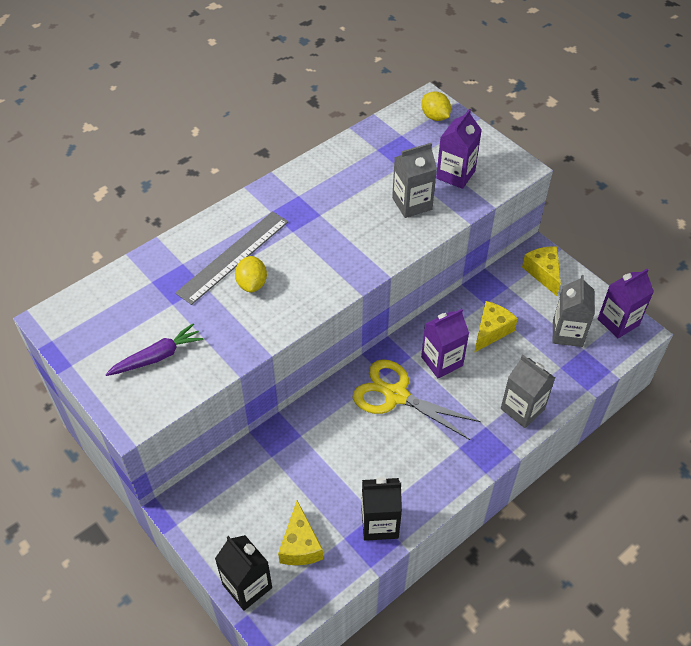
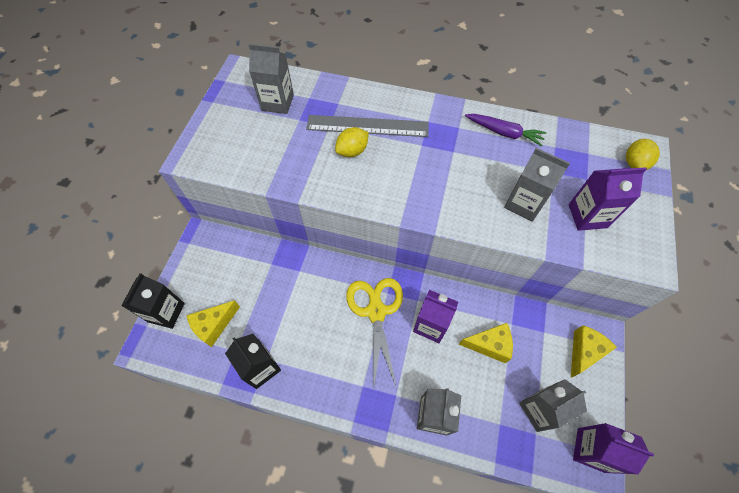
camera: 55 degrees right, 10 degrees up
(132, 310) = (277, 102): none -> grey carton
(157, 357) = (249, 139): purple carrot -> purple carrot (504, 133)

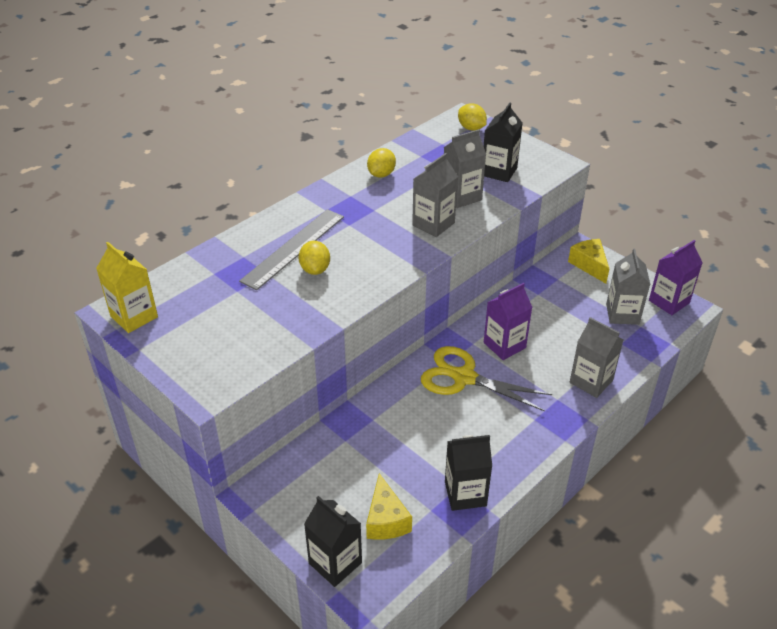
camera: 60 degrees left, 20 degrees down
(240, 82) = (134, 316): none -> yellow carton
(277, 102) = (196, 298): grey carton -> grey carton (433, 224)
(489, 345) = (548, 316): yellow cheese -> none
(504, 133) = (381, 174): purple carrot -> yellow lemon
(587, 216) = (499, 171): purple carton -> black carton

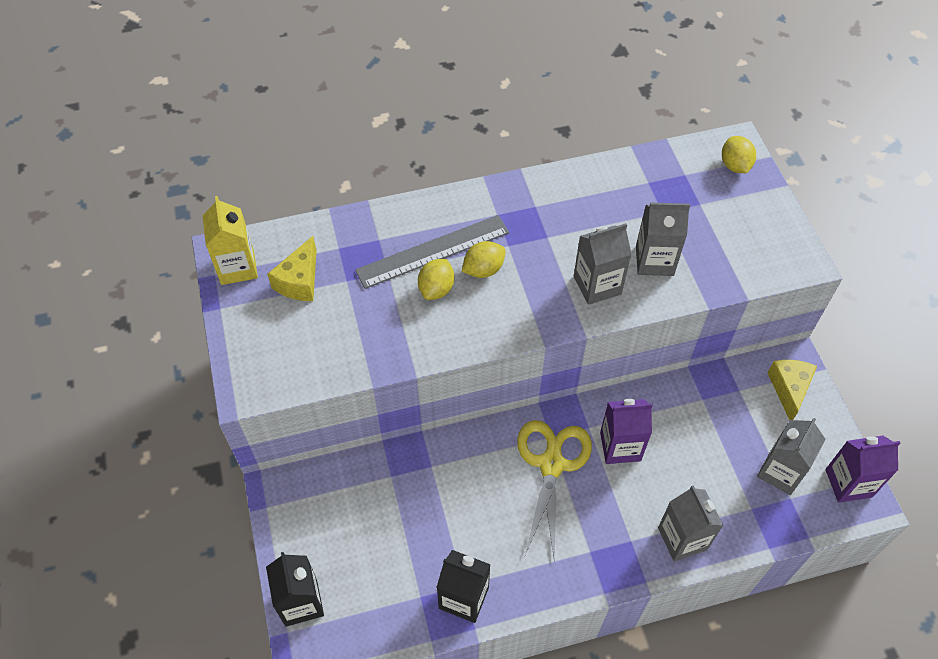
camera: 30 degrees right, 15 degrees up
(381, 174) = (587, 190): yellow lemon -> yellow lemon (483, 270)
(386, 520) = (373, 584): yellow cheese -> yellow cheese (299, 281)
(464, 377) = (551, 464): yellow scissors -> yellow scissors turned 45 degrees clockwise
(499, 171) = (722, 244): black carton -> none

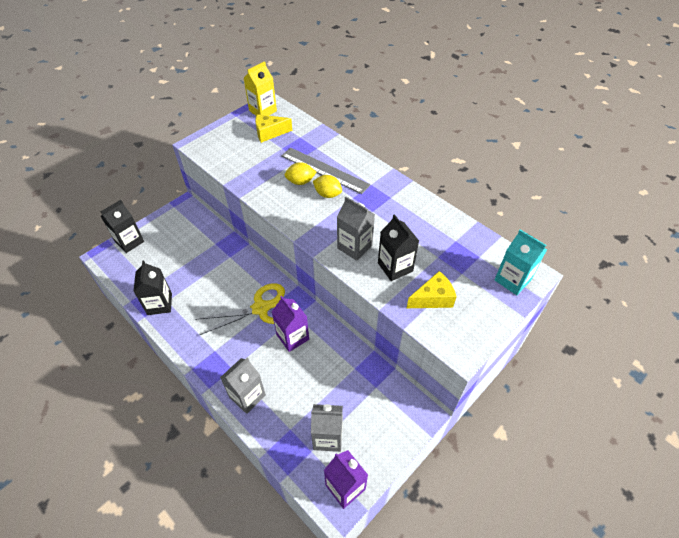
camera: 60 degrees right, 5 degrees down
(654, 261) = (395, 267): grey carton -> black carton
(735, 165) = (512, 280): yellow lemon -> turquoise carton
(789, 389) = (397, 418): yellow cheese -> yellow cheese (433, 298)

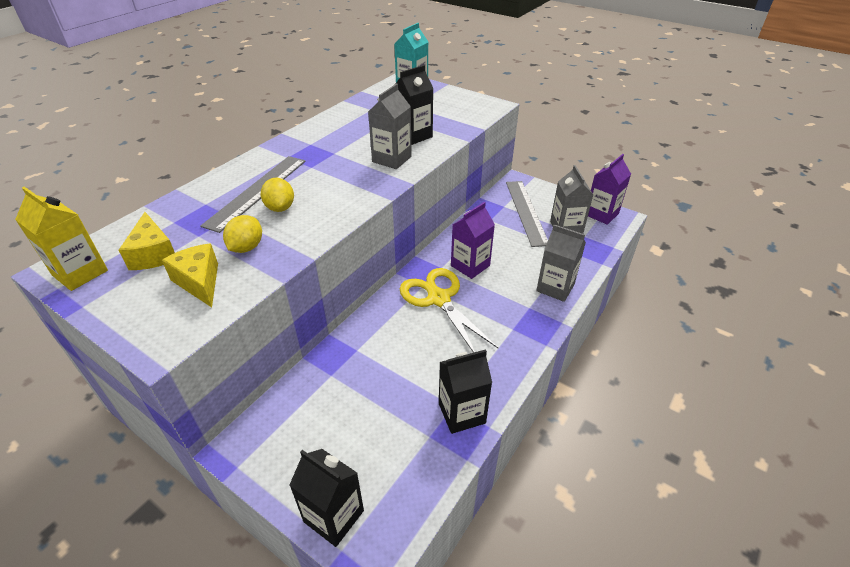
camera: 100 degrees left, 10 degrees down
(327, 194) = (306, 184): yellow lemon -> yellow lemon (246, 247)
(362, 406) = (526, 212): none -> grey ruler
(433, 298) = (445, 117): yellow cheese -> yellow cheese (199, 282)

